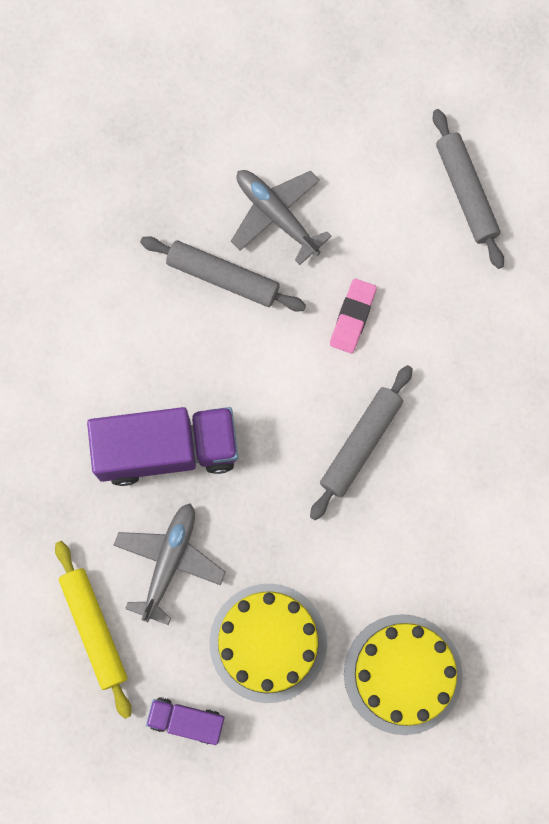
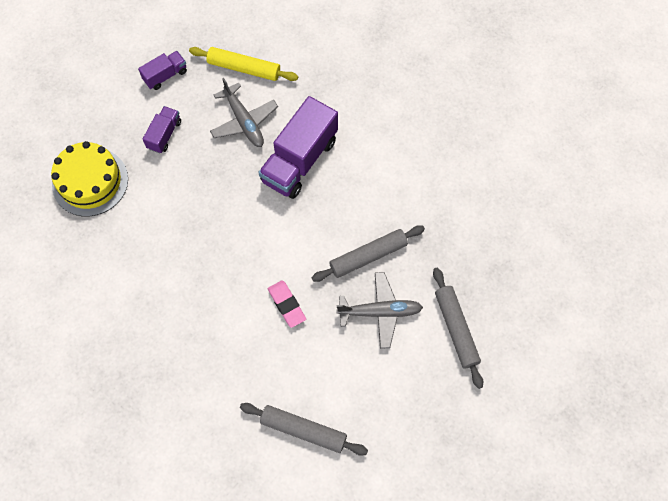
camera: 130 degrees right, 10 degrees down
(268, 642) = (164, 135): yellow cake -> purple truck
(361, 444) = (216, 253): grey rolling pin -> grey rolling pin (456, 329)

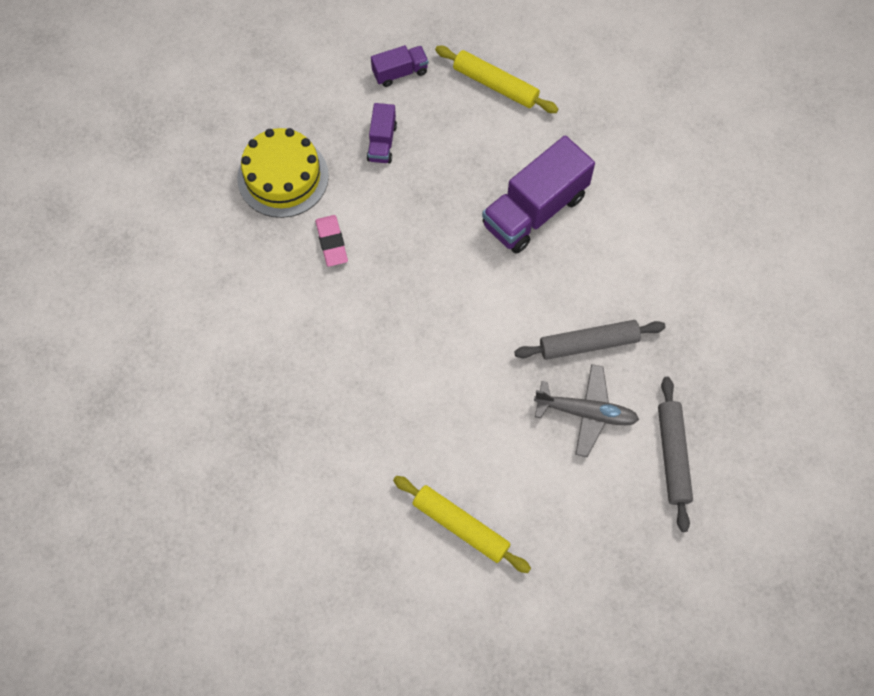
camera: 15 degrees right, 0 degrees up
(164, 135) = (382, 142): purple truck -> purple truck turned 150 degrees clockwise
(244, 121) = (480, 148): grey plane -> none
(286, 305) = (477, 376): pink eraser -> pink eraser (331, 242)
(303, 430) = (461, 526): grey rolling pin -> yellow rolling pin

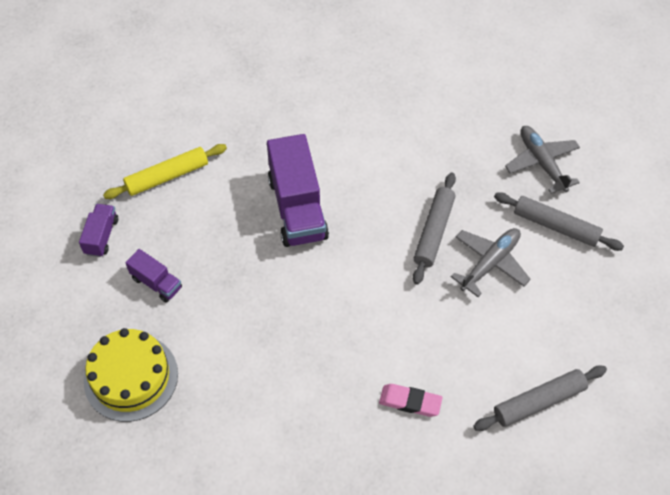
camera: 60 degrees left, 10 degrees down
(331, 242) = (223, 370): pink eraser -> pink eraser (410, 402)
(461, 526) = (539, 401): yellow rolling pin -> grey rolling pin
(745, 407) = (541, 163): none -> grey plane

